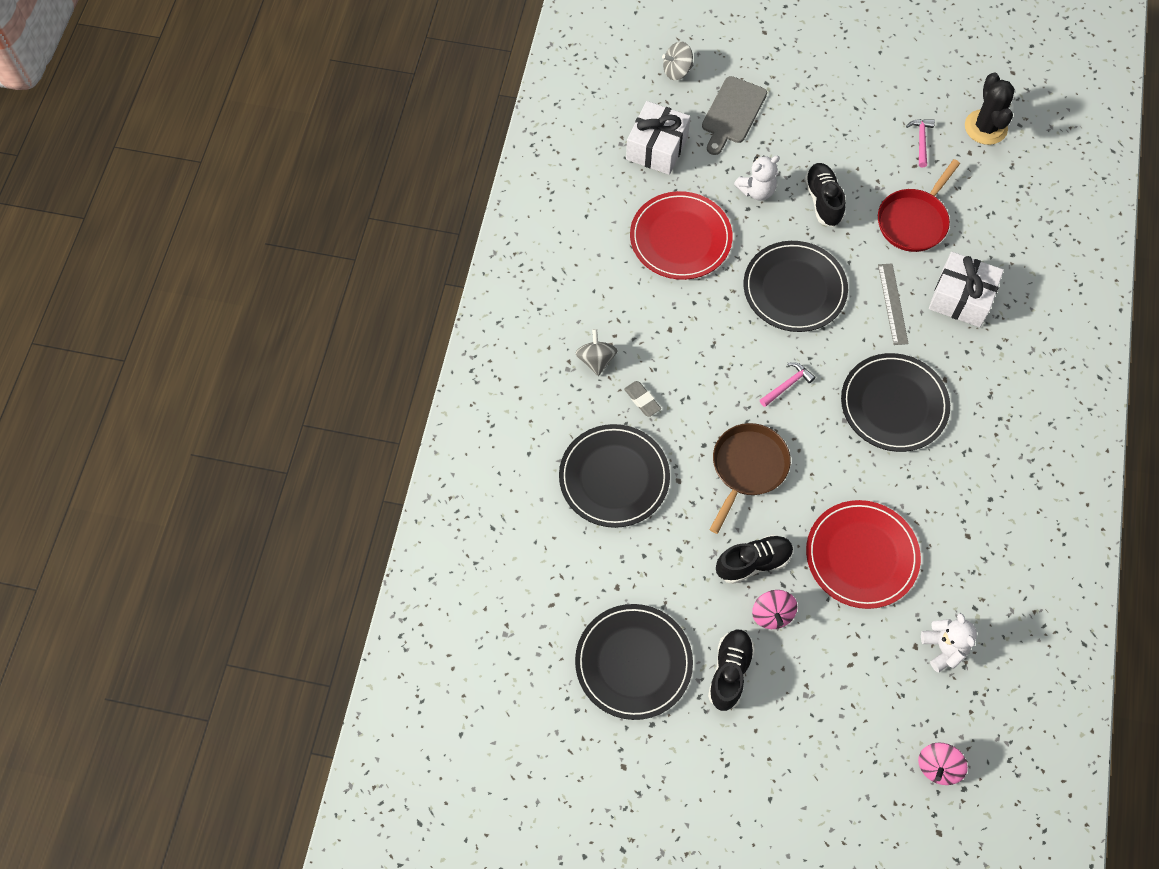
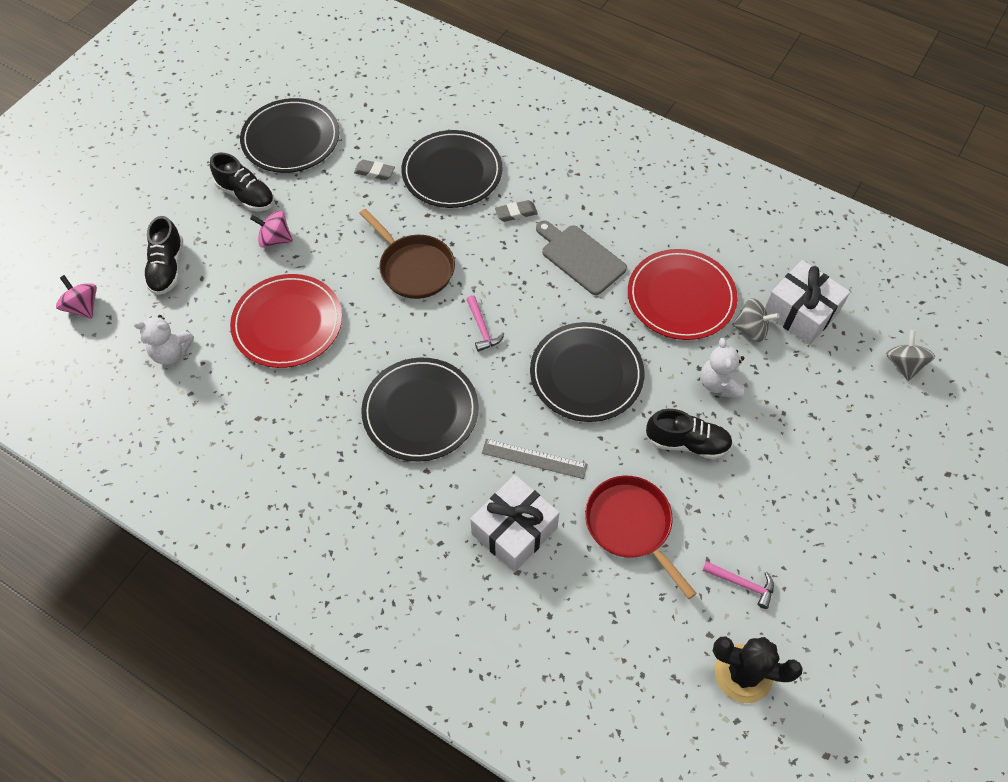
camera: 110 degrees right, 5 degrees down
(596, 360) = (571, 192): grey spinning top -> grey spinning top (751, 329)
(644, 554) = (374, 172): none -> grey eraser
(732, 113) = (831, 397): grey cutting board -> grey cutting board (580, 257)
(753, 563) = (326, 242): black shoe -> black shoe (167, 268)

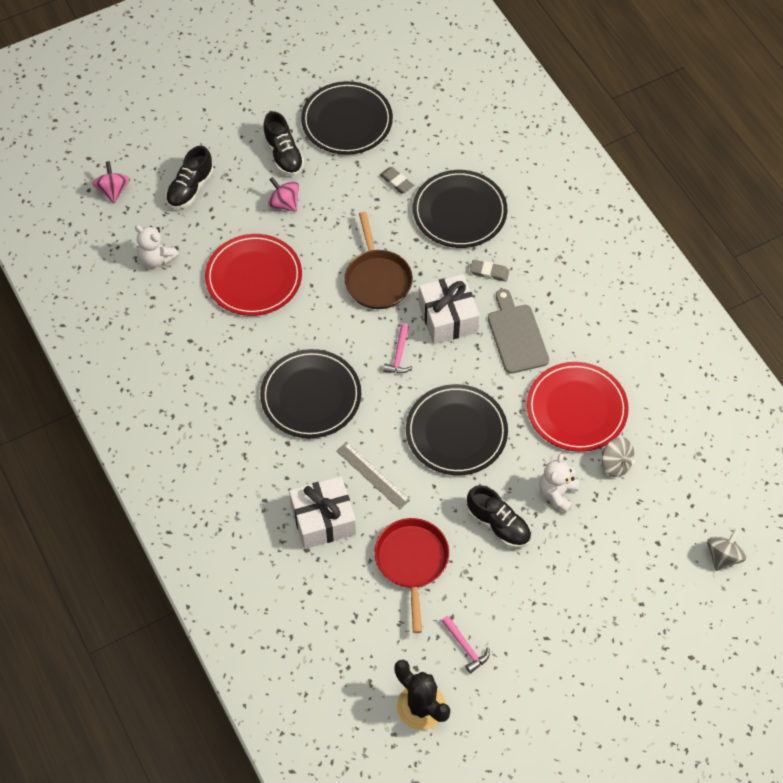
camera: 30 degrees right, 0 degrees up
(800, 313) = (668, 471): white gift -> white gift (448, 318)

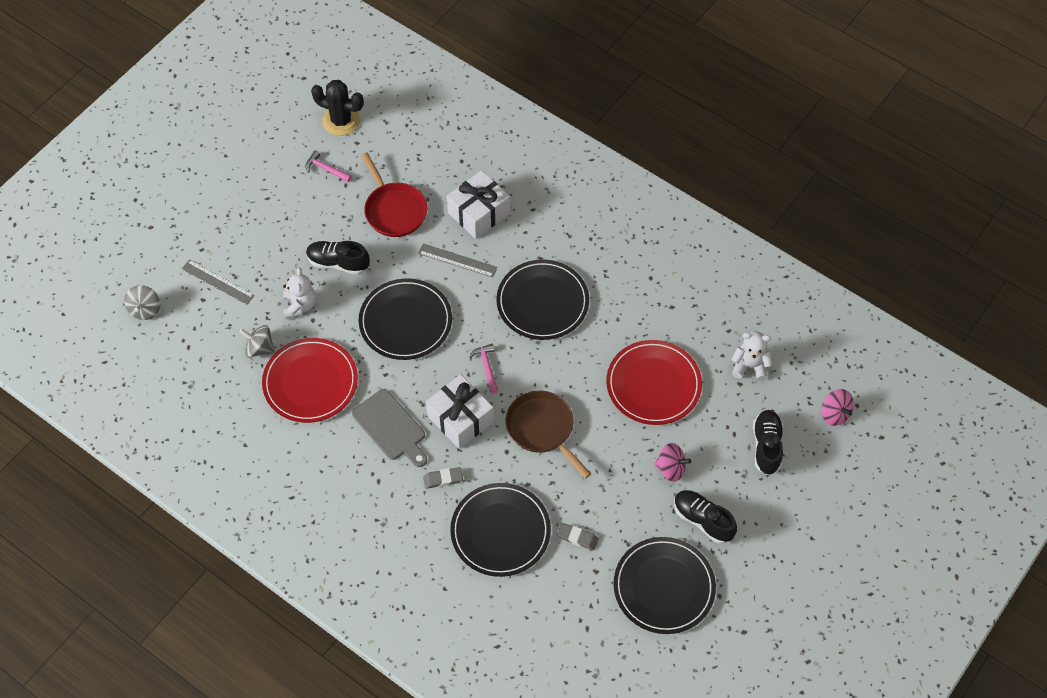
camera: 155 degrees right, 0 degrees up
(635, 556) = (217, 282): none -> grey ruler

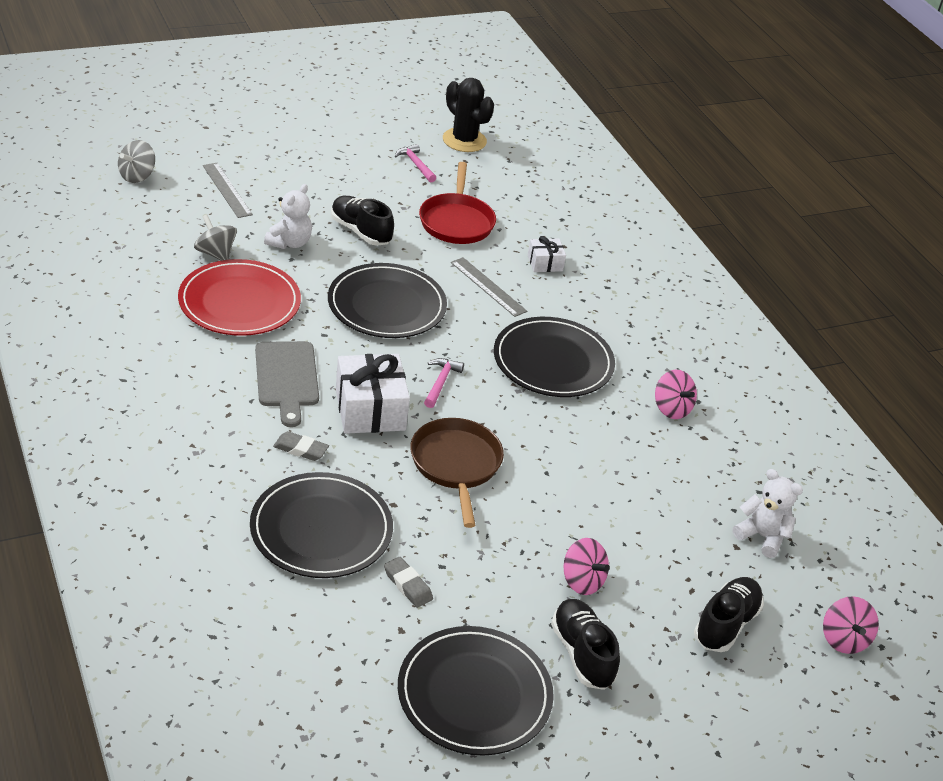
camera: 25 degrees right, 20 degrees down
(479, 213) = (545, 263): white gift -> white gift, size x0.53
(638, 295) = (671, 409): none -> pink spinning top
(653, 384) = (625, 493): red plate -> none

